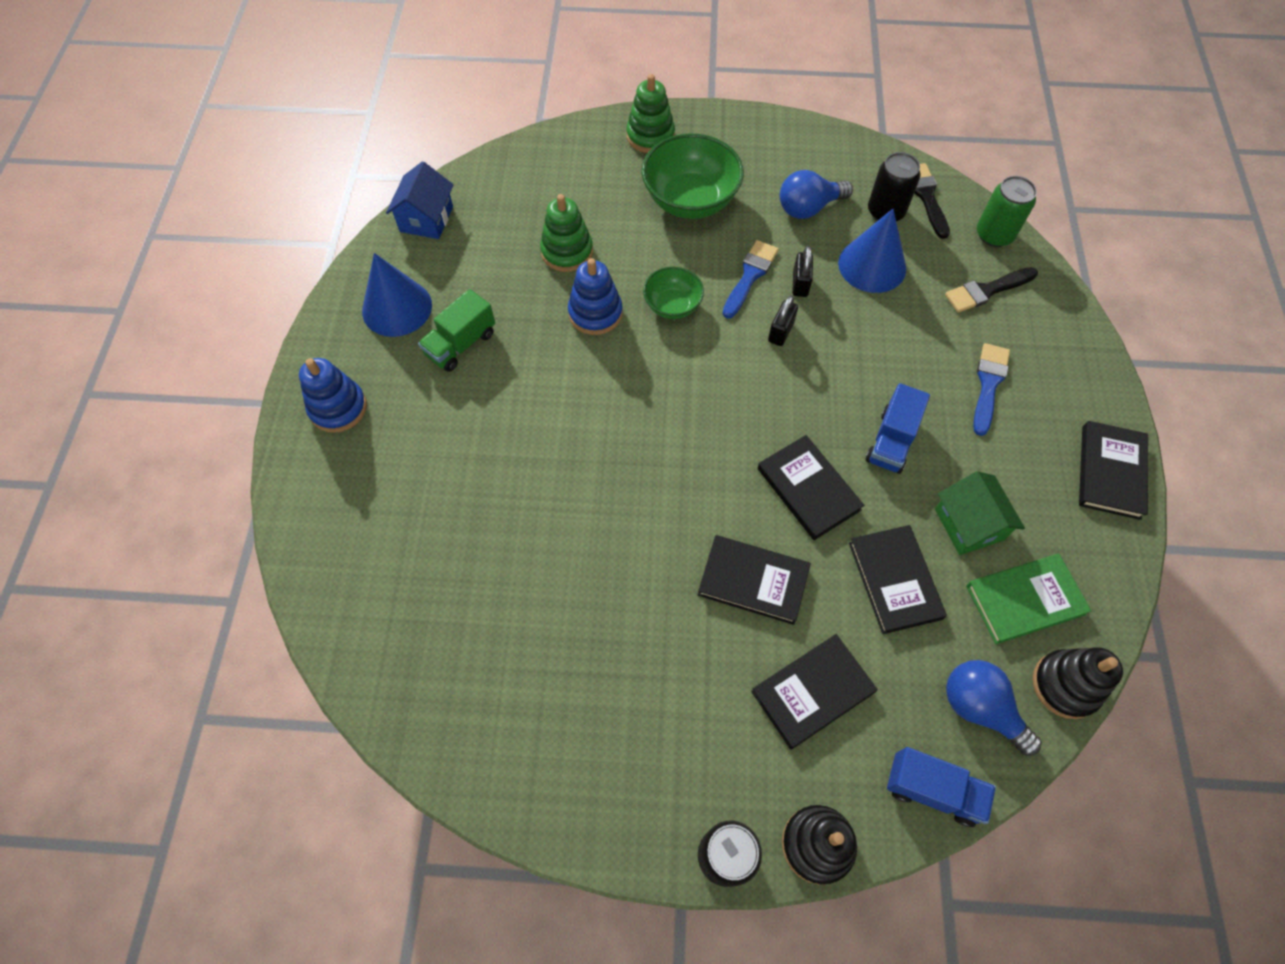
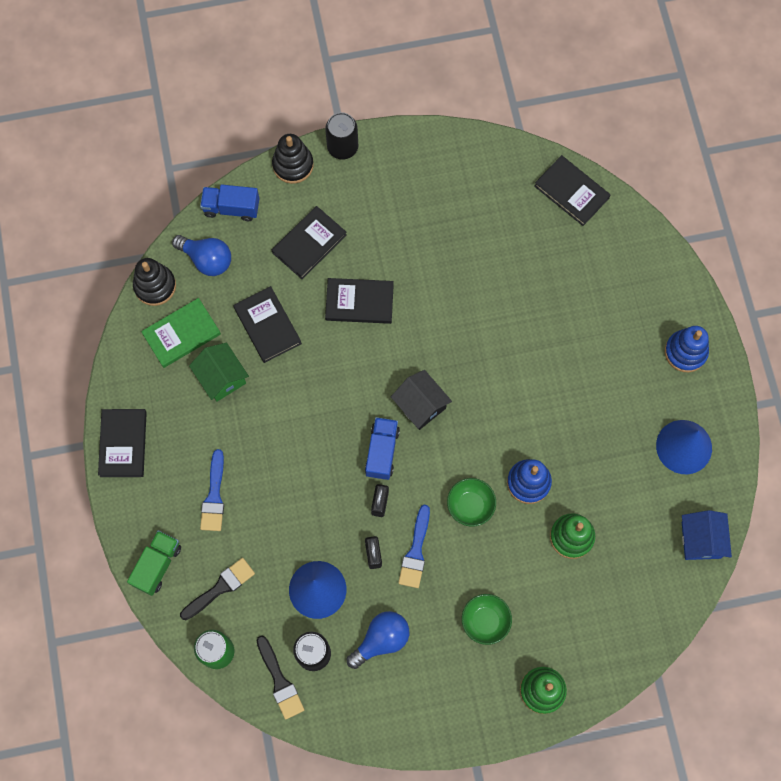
camera: 165 degrees right, 10 degrees up
(461, 344) = (621, 427): green truck -> green truck (157, 565)
(690, 200) = (485, 621): green bowl -> green bowl, size x0.57
(702, 426) = (420, 405): none -> black house
(808, 489) = (335, 375): black book -> black book (571, 192)
(891, 441) = (282, 428): blue truck -> blue truck (382, 452)

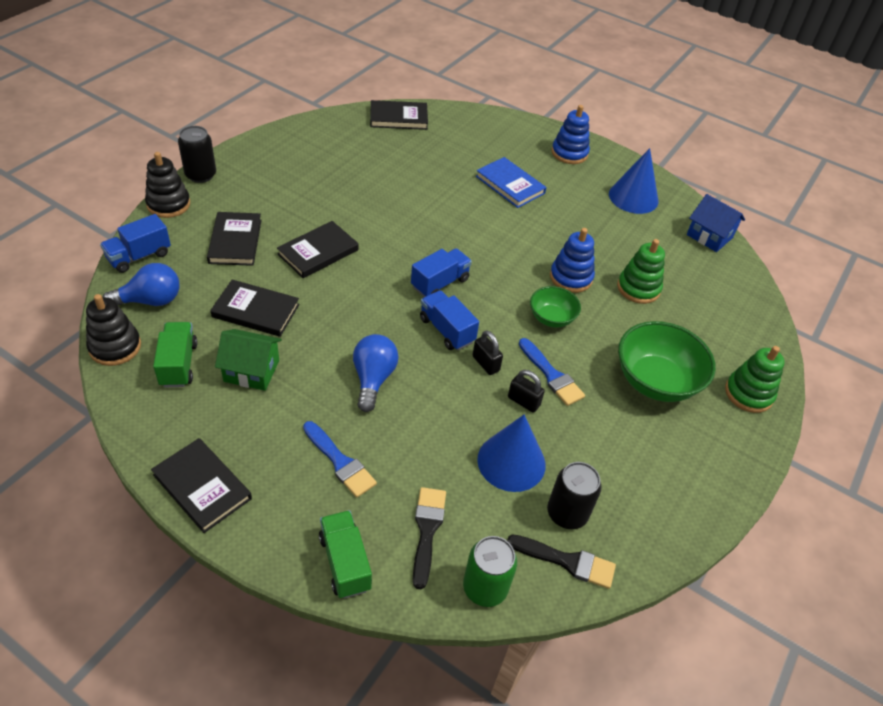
camera: 50 degrees left, 25 degrees down
(181, 334) = (178, 364): green book -> green truck
(381, 640) = (604, 456): blue light bulb -> blue light bulb (373, 379)
(420, 405) = (440, 283): black house -> blue truck
(485, 621) = (655, 381): green bowl -> green bowl, size x1.77
(587, 348) = (510, 185): none -> blue book

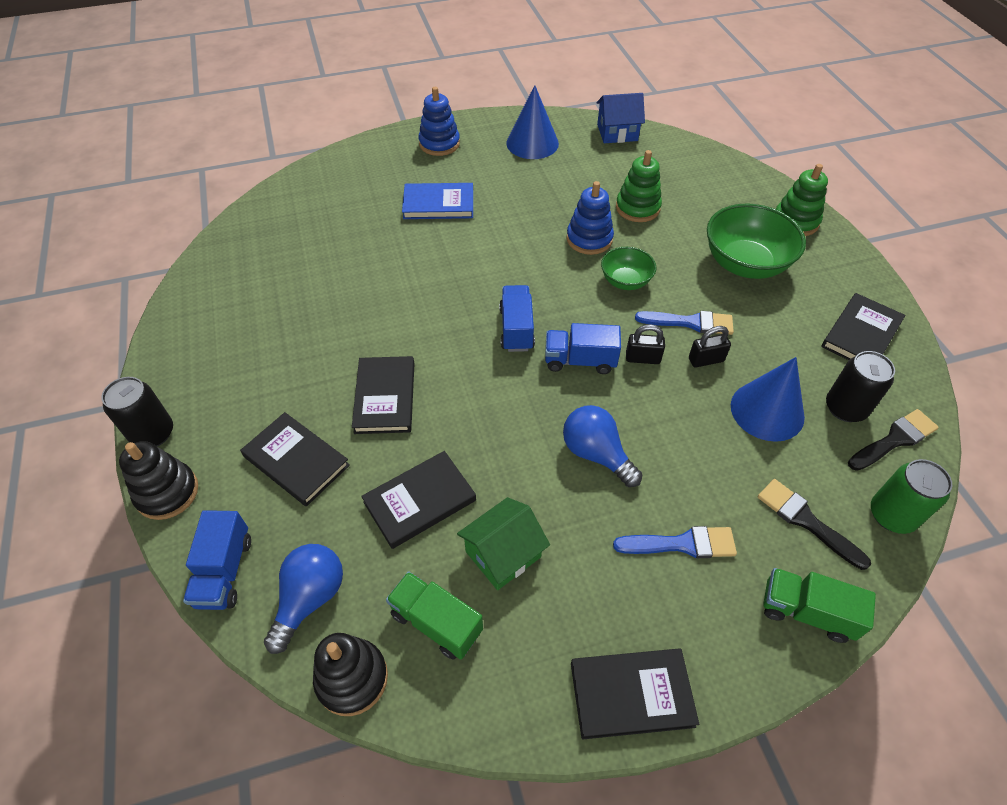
camera: 45 degrees left, 5 degrees up
(398, 118) = (259, 220): black book -> black book (861, 334)

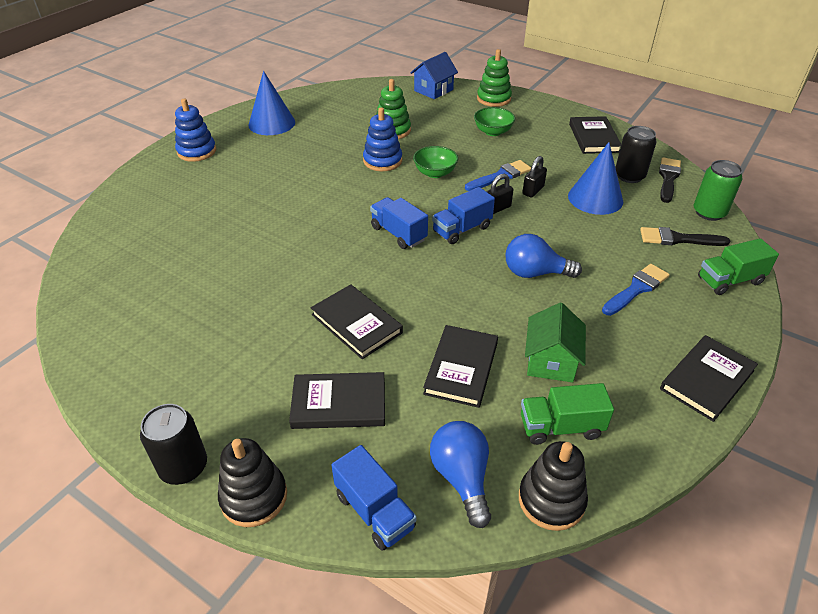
camera: 40 degrees left, 10 degrees down
(438, 204) = (245, 188): blue book -> none
(617, 133) = (326, 95): blue house -> blue house (433, 90)
(745, 264) = (493, 132): green bowl -> green bowl, size x0.57

